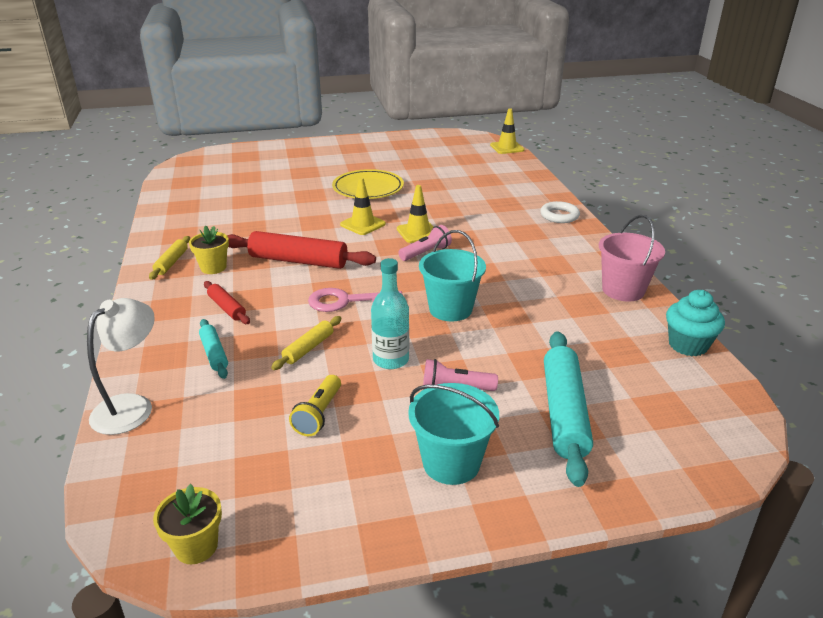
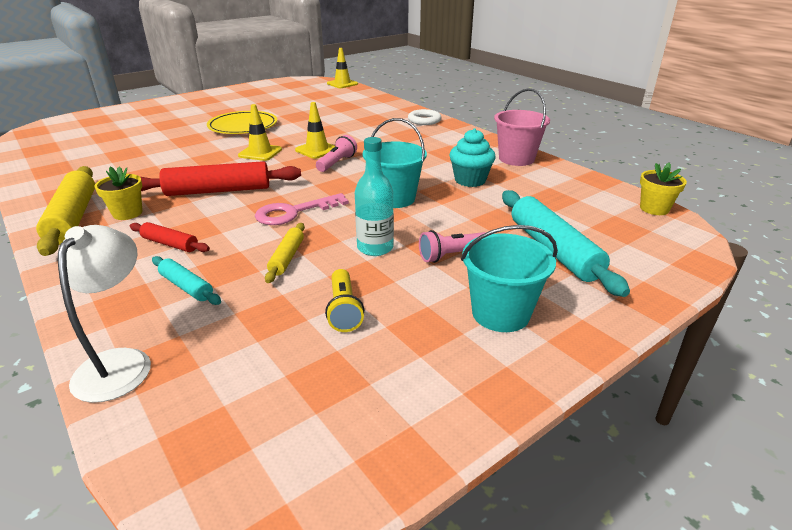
camera: 25 degrees left, 0 degrees up
(171, 262) = (73, 218): yellow rolling pin -> yellow rolling pin, size x1.91
(196, 546) = (310, 479): yellow flower pot -> yellow flower pot (654, 209)
(688, 345) = (594, 184): turquoise cupcake -> turquoise cupcake (470, 180)

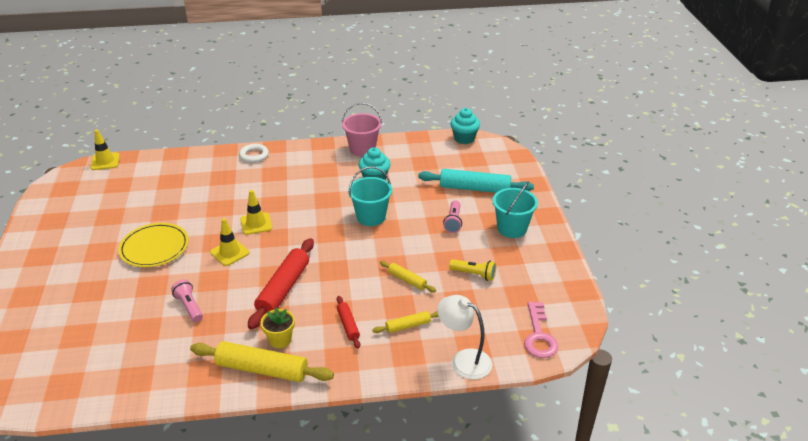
camera: 60 degrees left, 5 degrees up
(170, 244) = (348, 325): red rolling pin -> red rolling pin turned 75 degrees counterclockwise
(186, 286) = (408, 326): turquoise rolling pin -> yellow rolling pin
(294, 212) = (351, 263): pink key -> pink key (539, 336)
(337, 163) = (291, 222): pink flashlight -> pink flashlight (189, 306)
(375, 248) = (423, 245): turquoise bottle -> none
(654, 209) = (464, 138): yellow flower pot -> turquoise cupcake

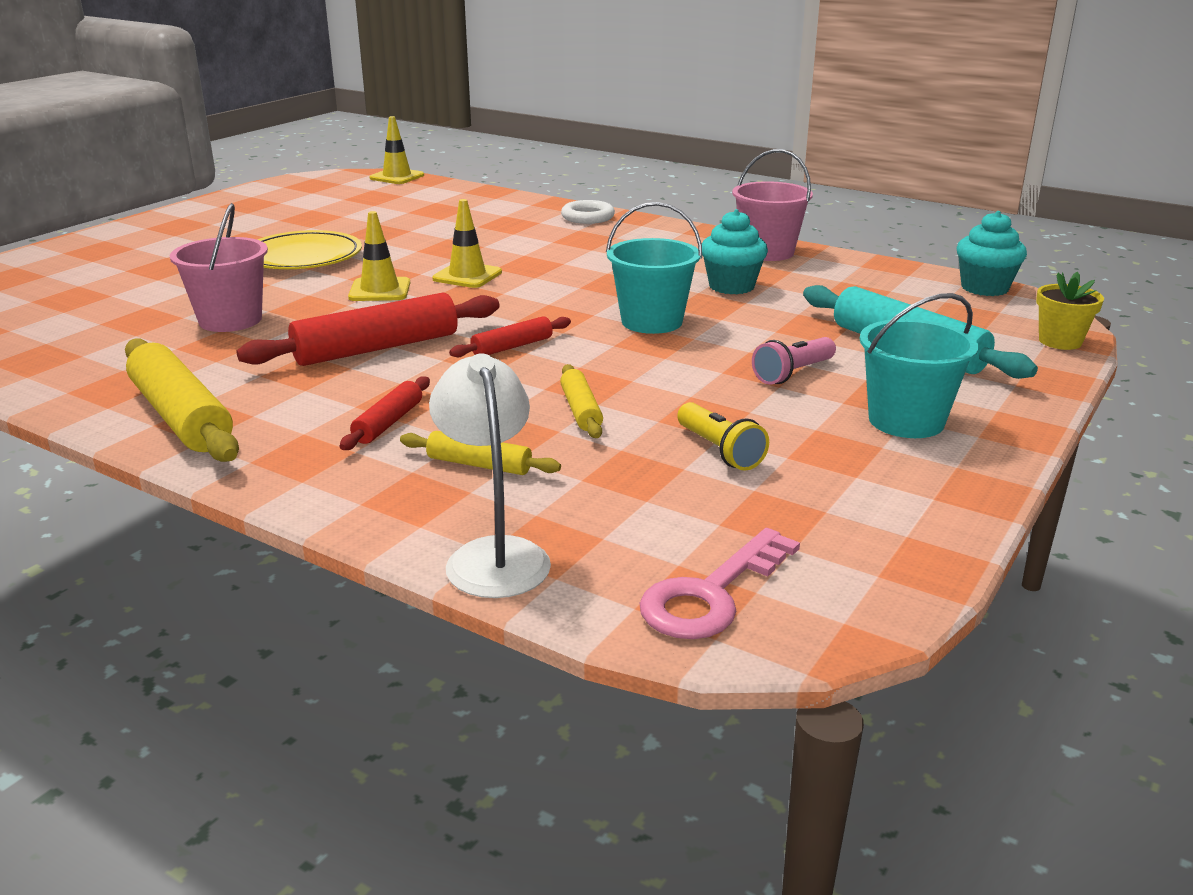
camera: 40 degrees right, 10 degrees down
(189, 306) = (230, 320): pink flashlight -> pink bucket
(280, 340) = (266, 397): yellow flower pot -> yellow flower pot (1060, 341)
(337, 259) = (512, 347): none -> red rolling pin

